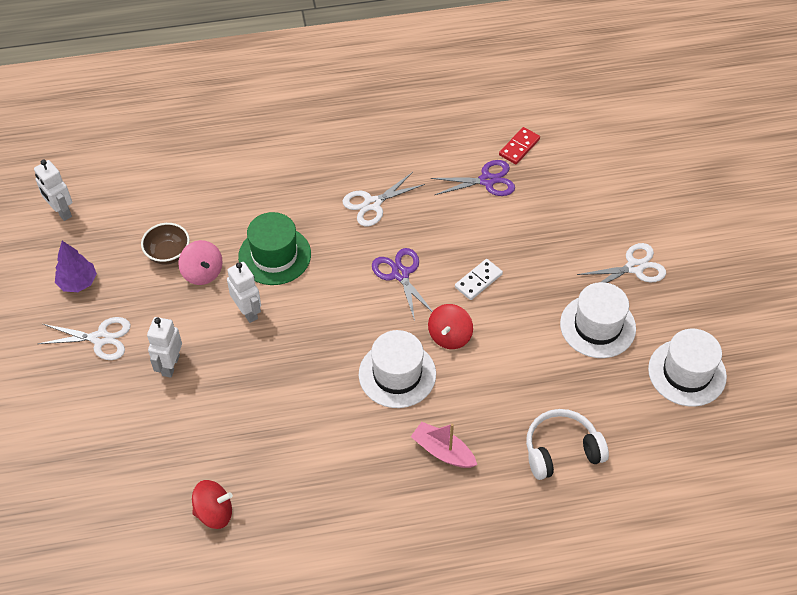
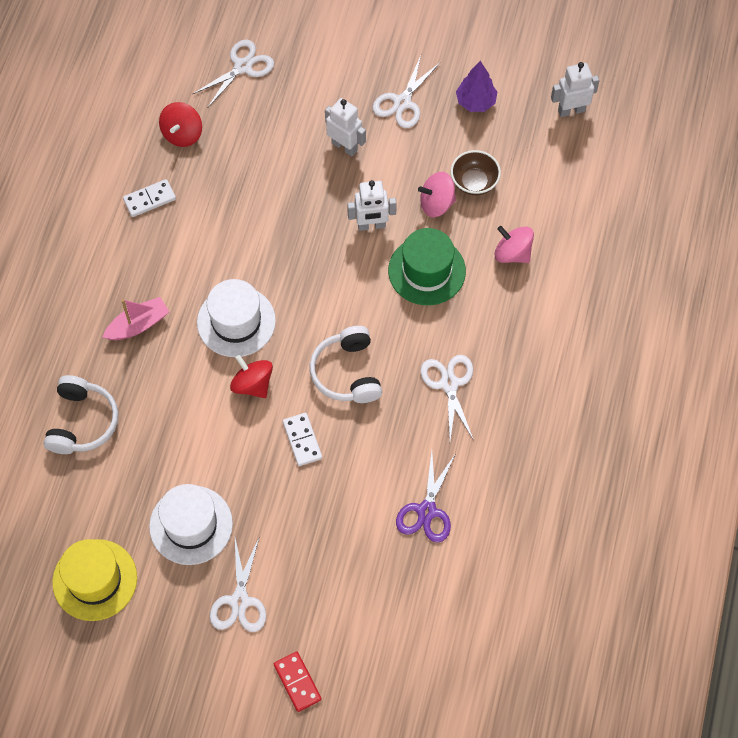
camera: 115 degrees right, 10 degrees up
(108, 493) = (243, 67): none -> white scissors
(229, 204) = (512, 253): none -> pink spinning top
(304, 506) = (149, 199): none -> white domino
(400, 274) = (347, 373): purple scissors -> white headphones
(519, 147) = (458, 568): red domino -> red domino (297, 682)
(687, 372) = (95, 580): white hat -> yellow hat

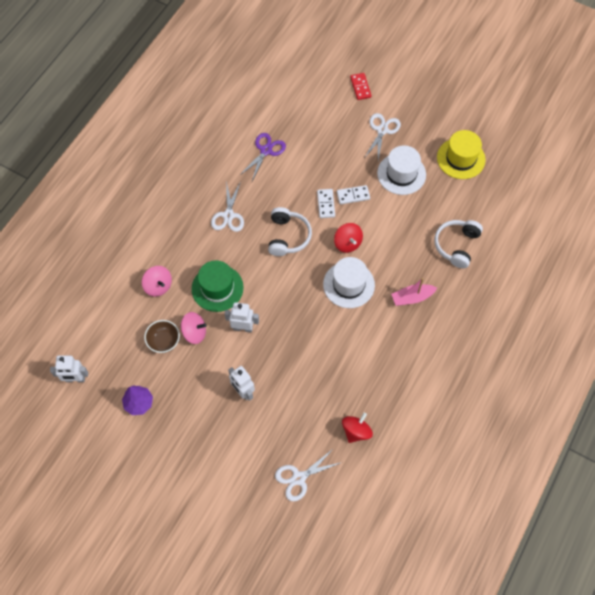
camera: 165 degrees left, 0 degrees up
(149, 199) = (389, 385): white domino -> white domino (353, 195)
(402, 102) = (191, 416): white scissors -> none

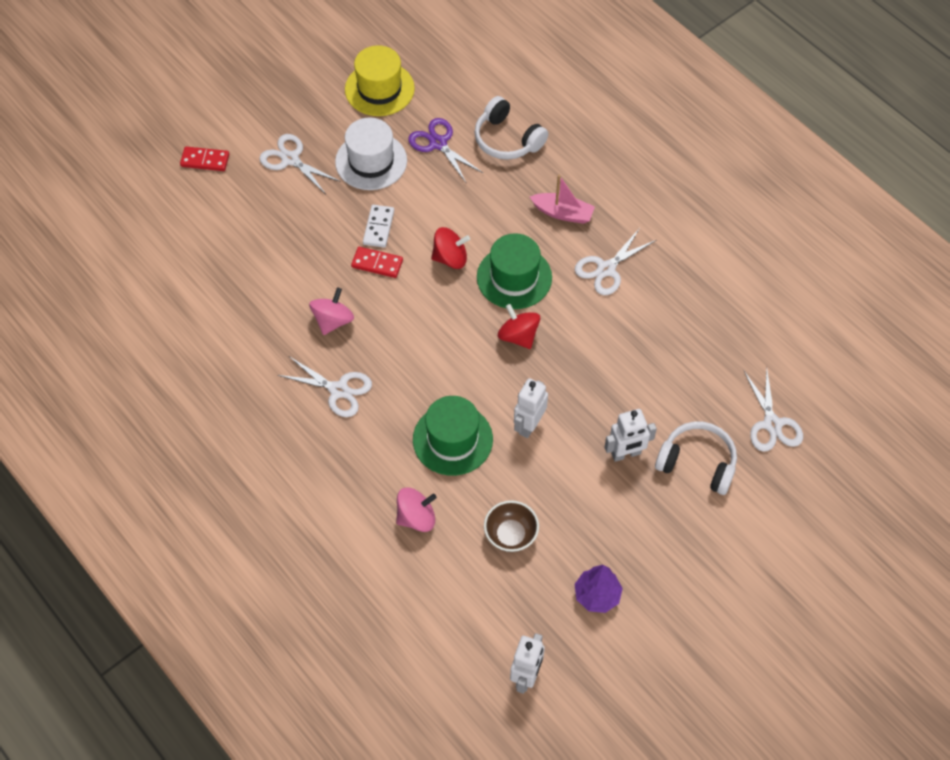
camera: 70 degrees left, 5 degrees down
(194, 332) = (512, 490): pink spinning top -> pink spinning top (333, 321)
(266, 150) = (251, 309): purple scissors -> purple scissors (438, 143)
(287, 236) = (407, 326): white headphones -> white headphones (697, 463)
(326, 204) = (377, 263): white domino -> red domino
(348, 284) = (514, 277): white hat -> green hat
(356, 431) = (728, 338): red spinning top -> red spinning top (518, 336)
(379, 338) = (606, 269): none -> white scissors
(412, 298) = (563, 213): pink boat -> pink boat turned 75 degrees counterclockwise

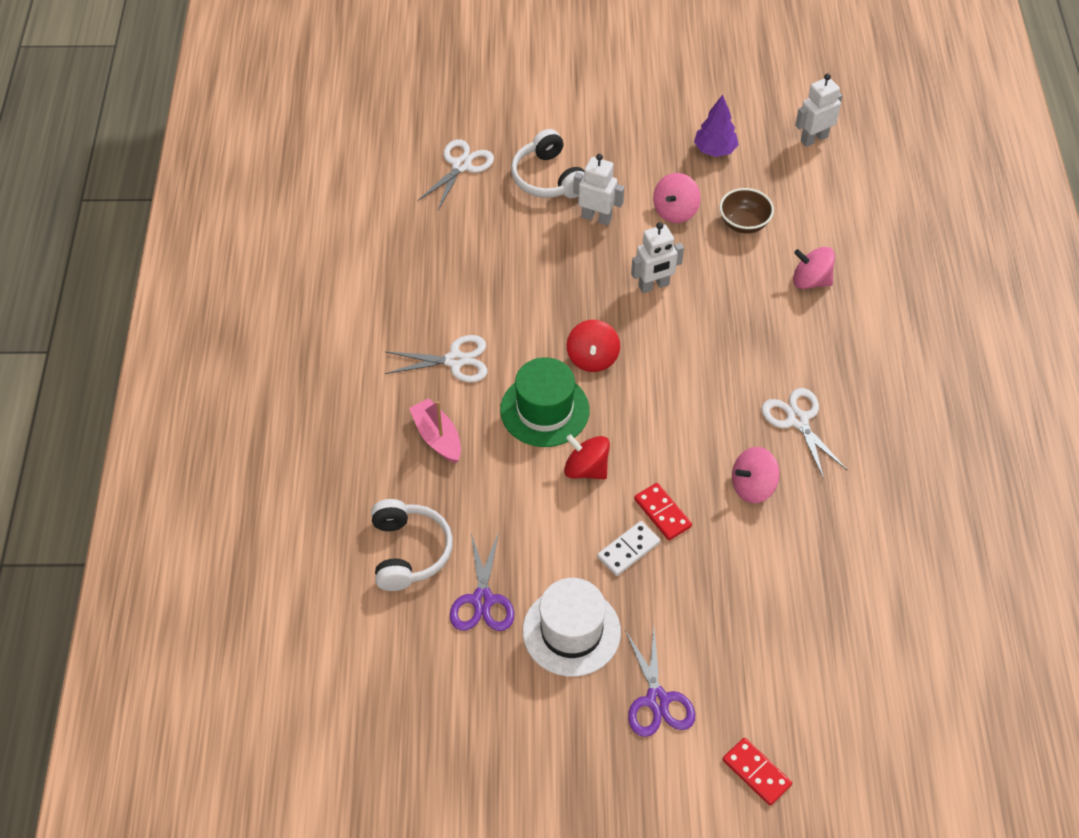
camera: 140 degrees left, 5 degrees down
(290, 159) = (657, 700): white scissors -> purple scissors
(379, 89) = (482, 718): yellow hat -> none
(452, 439) = (729, 316): green hat -> none
(573, 506) = (675, 211): none -> pink spinning top

